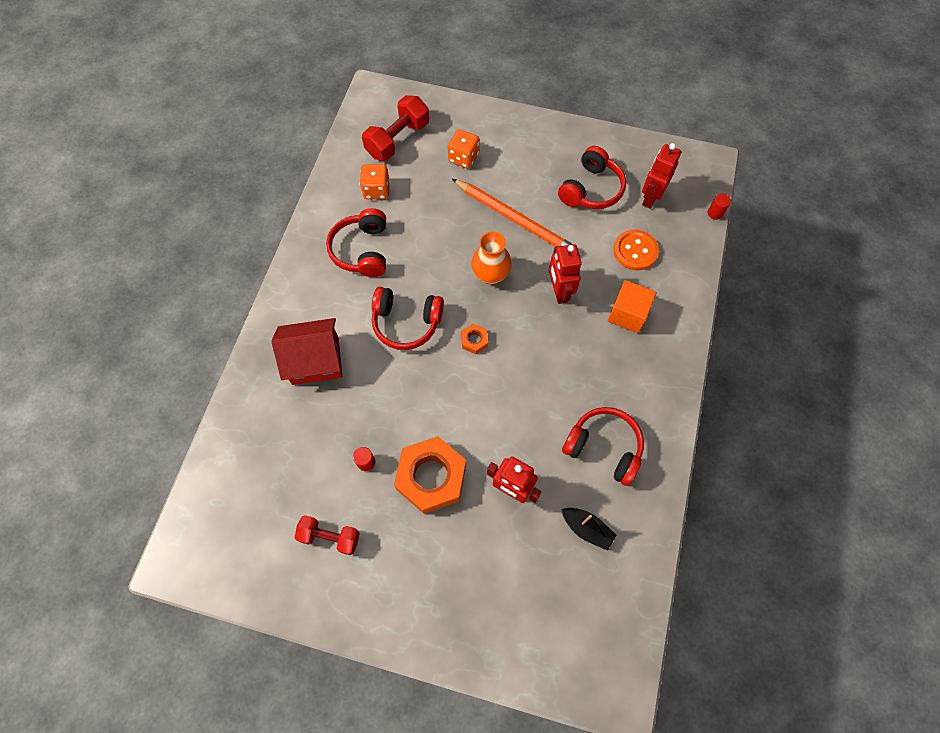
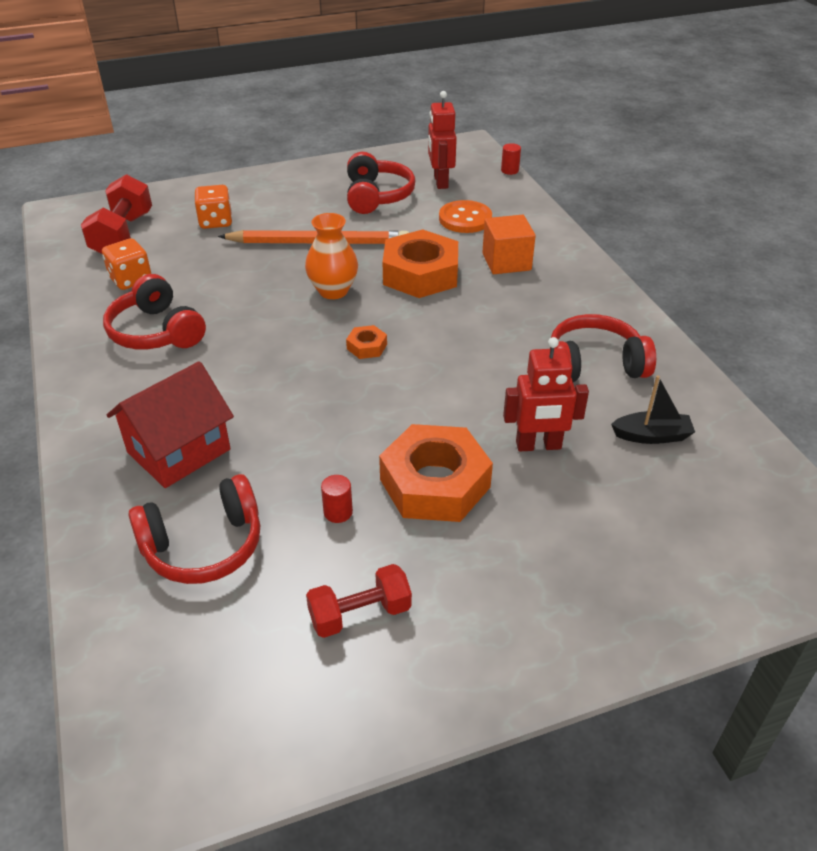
camera: 35 degrees left, 25 degrees down
(406, 322) = (270, 366): red headphones -> red headphones (204, 545)
(559, 291) = (420, 274): red robot -> orange nut

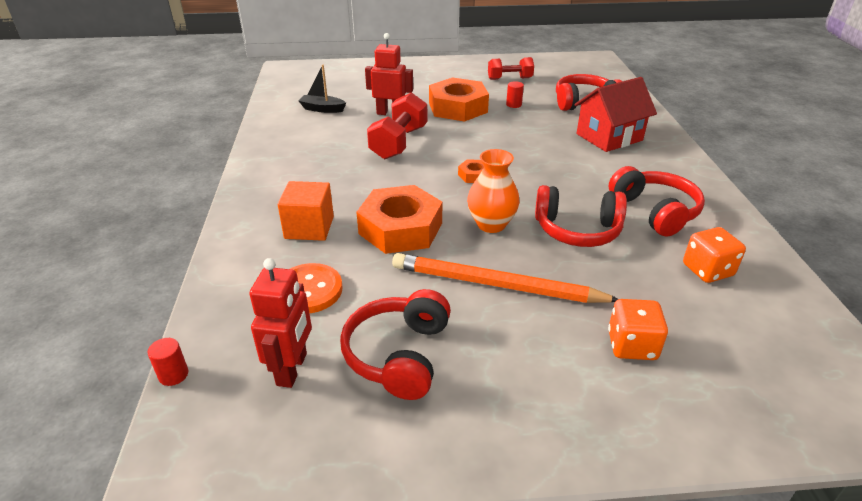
camera: 165 degrees left, 5 degrees down
(123, 235) = (756, 343): red dumbbell -> red dumbbell (399, 143)
(594, 365) = (317, 143): red headphones -> red headphones (577, 230)

